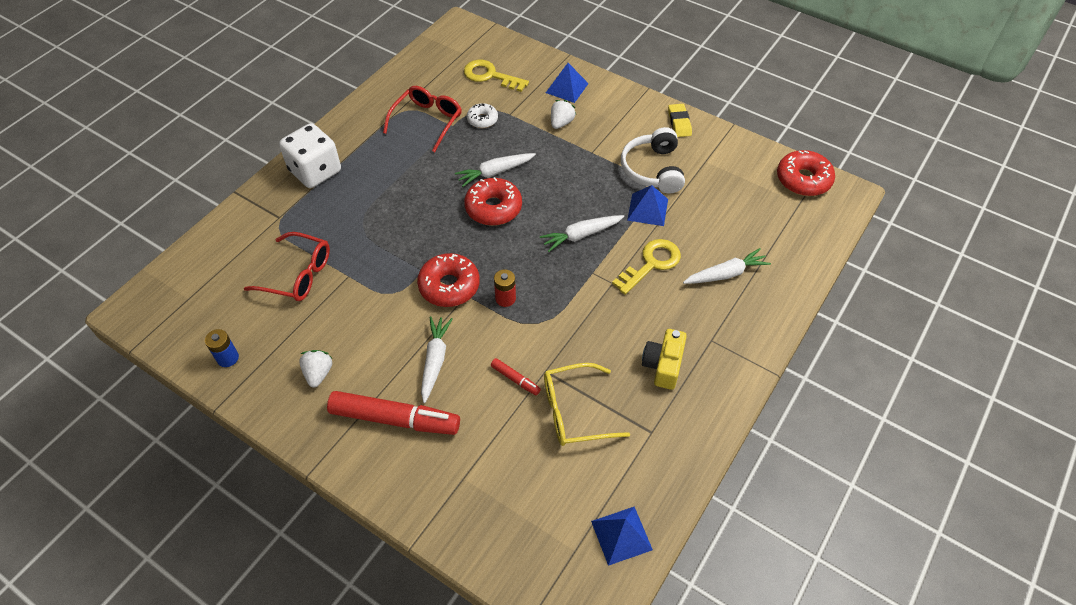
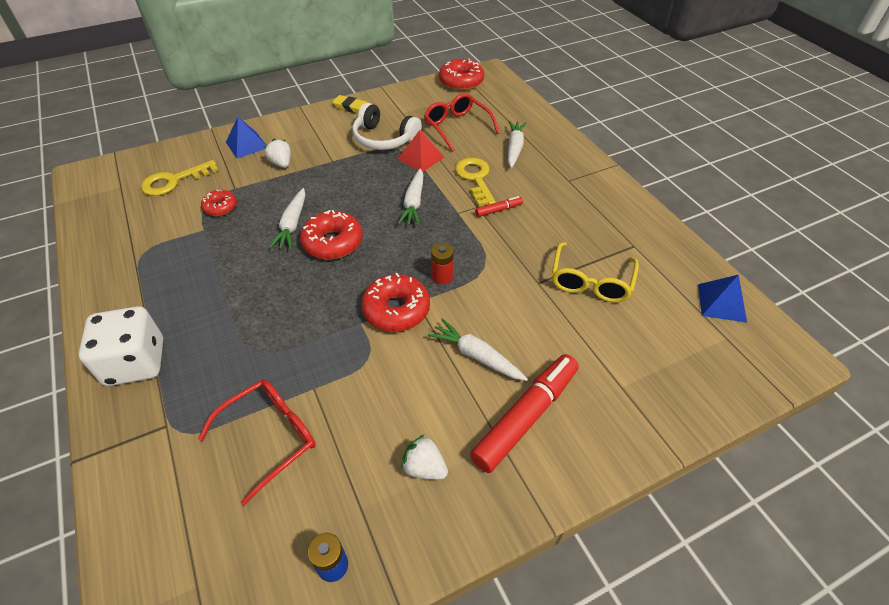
camera: 60 degrees left, 5 degrees down
(427, 121) = (176, 244): red glasses -> red glasses (457, 127)
(482, 120) = (220, 207): white donut -> red donut
(515, 379) = (535, 305): red marker -> red marker (498, 210)
(647, 209) = (420, 158): blue pyramid -> red pyramid
(663, 365) = (576, 213): yellow camera -> none

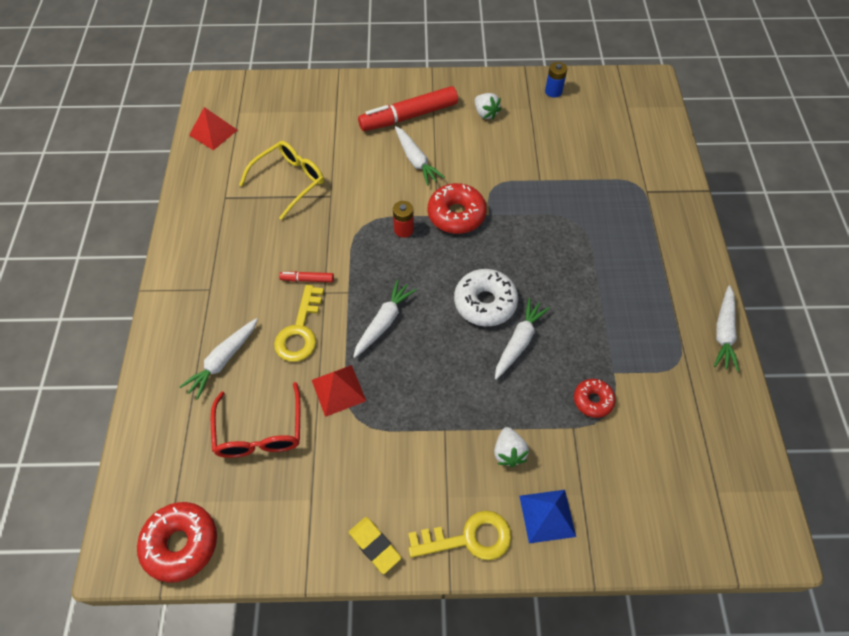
camera: 155 degrees left, 10 degrees up
(91, 291) = (723, 332): none -> white carrot
(136, 363) = (672, 245): white dice -> none
(174, 181) = (648, 474): yellow key -> yellow key (468, 538)
(270, 437) = (576, 160): red glasses -> none
(333, 242) = (485, 303): red donut -> white donut
(384, 139) = (363, 447): white headphones -> none
(722, 303) = (213, 132): blue pyramid -> red pyramid

